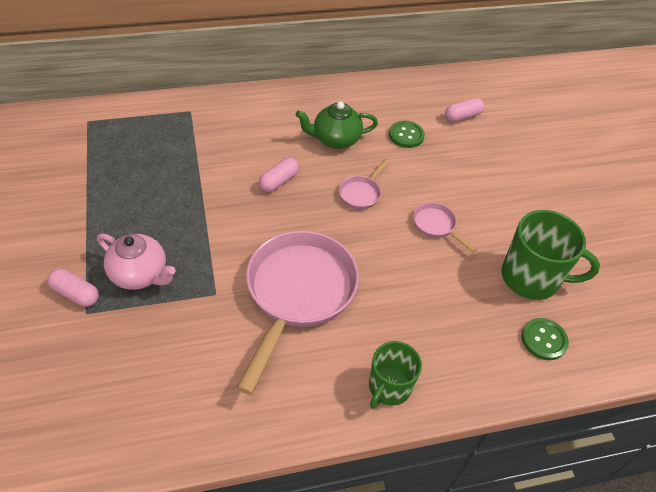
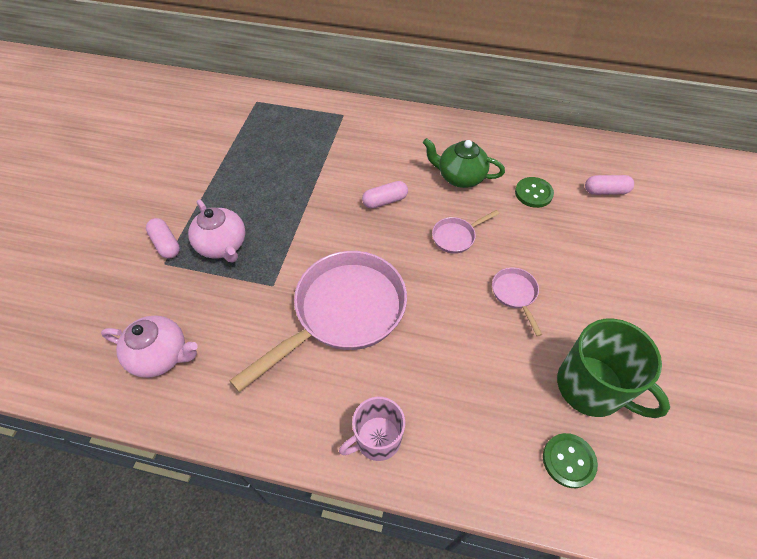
camera: 30 degrees right, 5 degrees up
(140, 400) = (161, 355): none -> pink teapot
(389, 387) = (377, 439): green mug -> pink mug

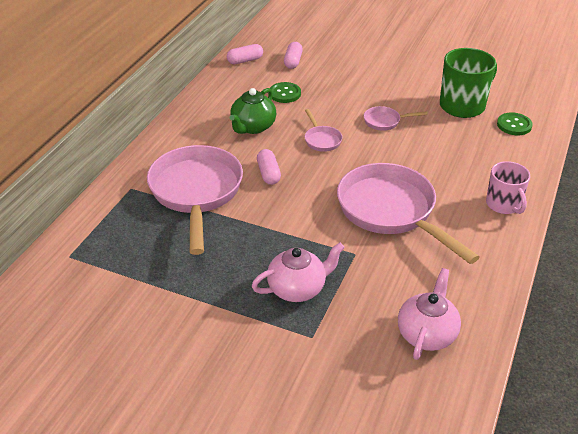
camera: 80 degrees left, 15 degrees down
(166, 244) = (285, 336): pink capsule -> pink capsule (245, 60)
(345, 155) = (196, 193): none -> pink pan

